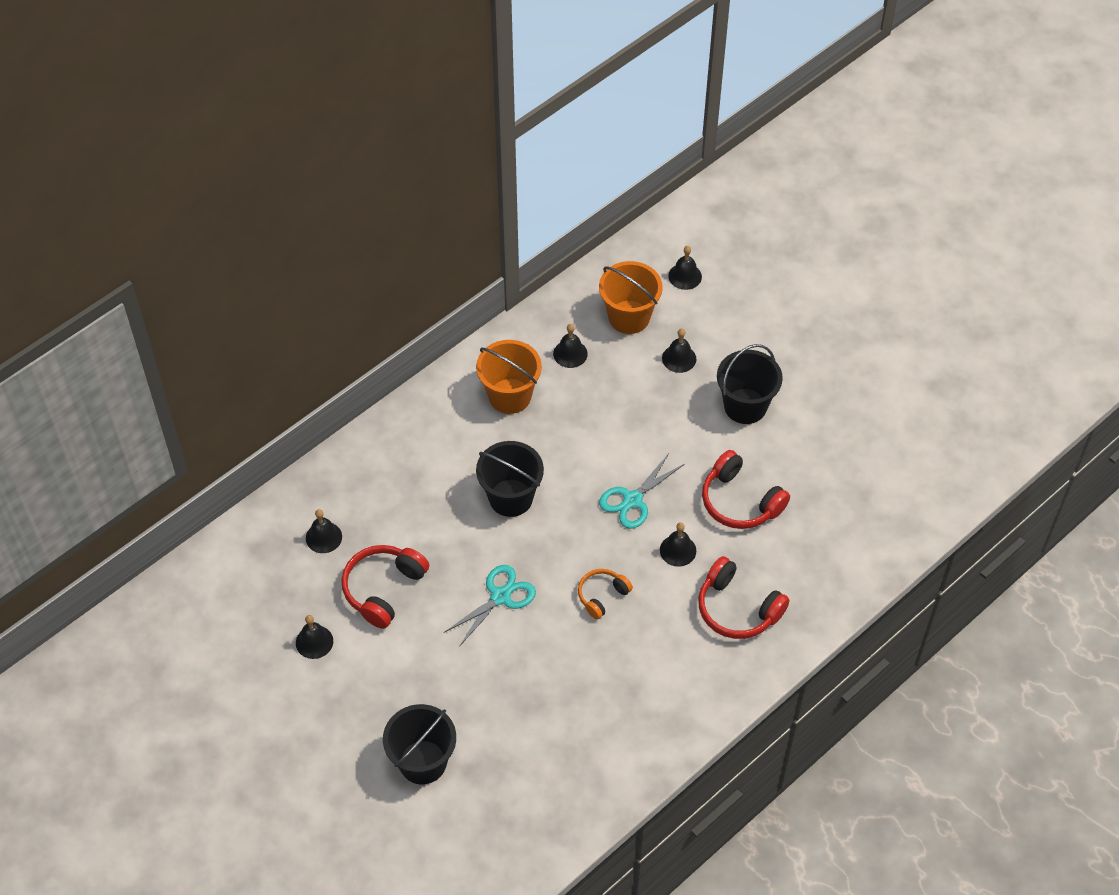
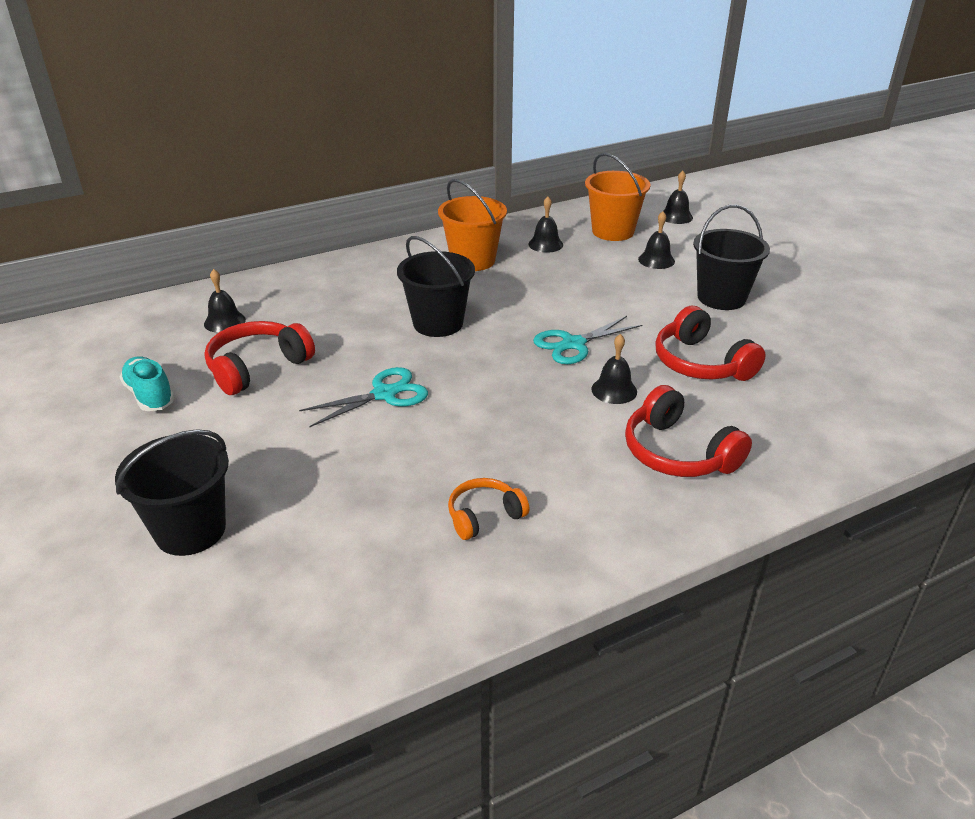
camera: 15 degrees right, 20 degrees down
(314, 642) = (150, 395): black bell -> turquoise shoe
(602, 596) = (506, 413): orange headphones -> orange headphones (484, 516)

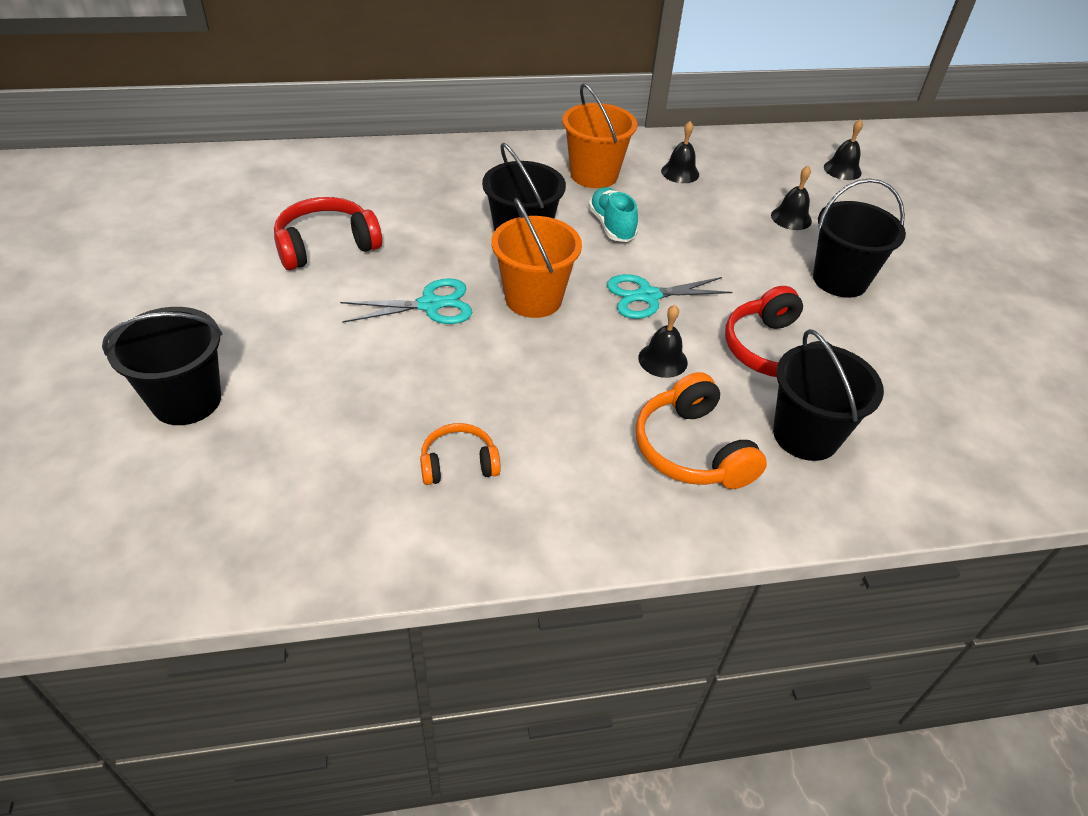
camera: 15 degrees right, 10 degrees up
(150, 395) = (217, 251): turquoise shoe -> turquoise shoe (611, 226)
(224, 321) = (320, 189): black bell -> none
(613, 231) = (761, 173): orange bucket -> orange bucket (533, 299)
(678, 453) = (692, 449): red headphones -> orange headphones
(762, 419) = (805, 435): none -> black bucket

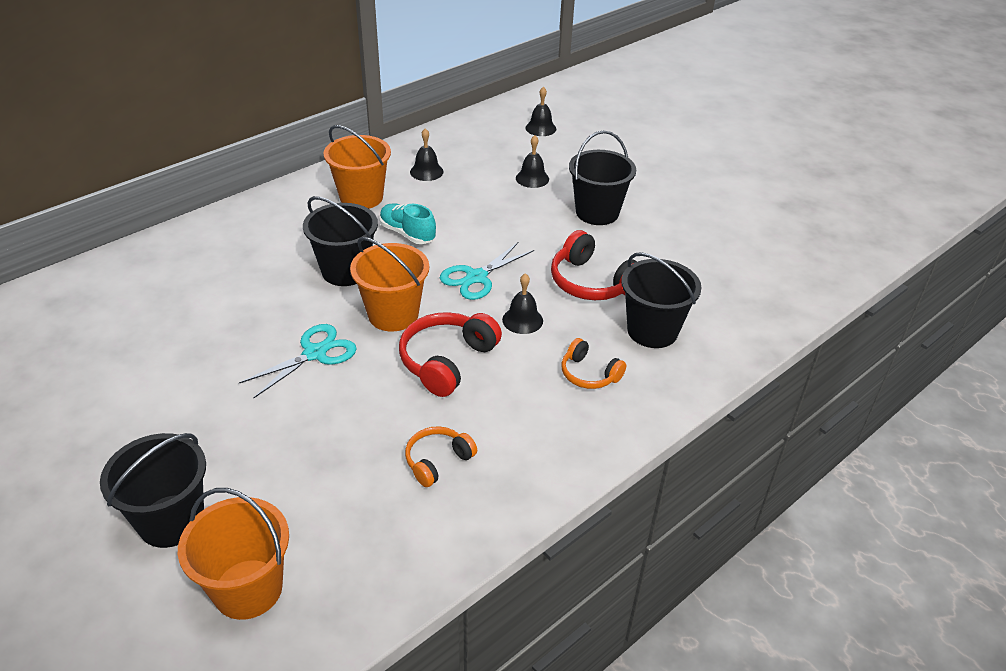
camera: 30 degrees left, 5 degrees down
(193, 496) = (248, 589): none -> orange bucket
(326, 246) = (182, 342): red headphones -> red headphones (447, 361)
(692, 449) = (589, 374): orange headphones -> orange headphones, size x0.61

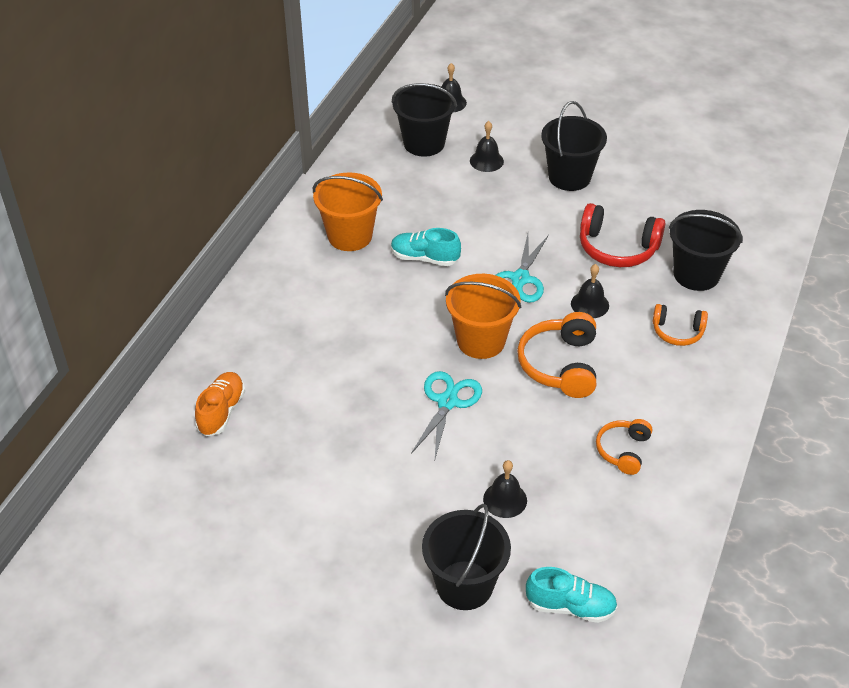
camera: 25 degrees left, 5 degrees up
(126, 290) = (221, 411): none -> orange shoe
(248, 589) = (570, 606): orange bucket -> turquoise shoe
(345, 271) = (403, 316): black bucket -> black bucket (424, 143)
(426, 171) = (385, 187): black bell -> black bell (505, 499)
(447, 361) = (560, 365): red headphones -> orange headphones

